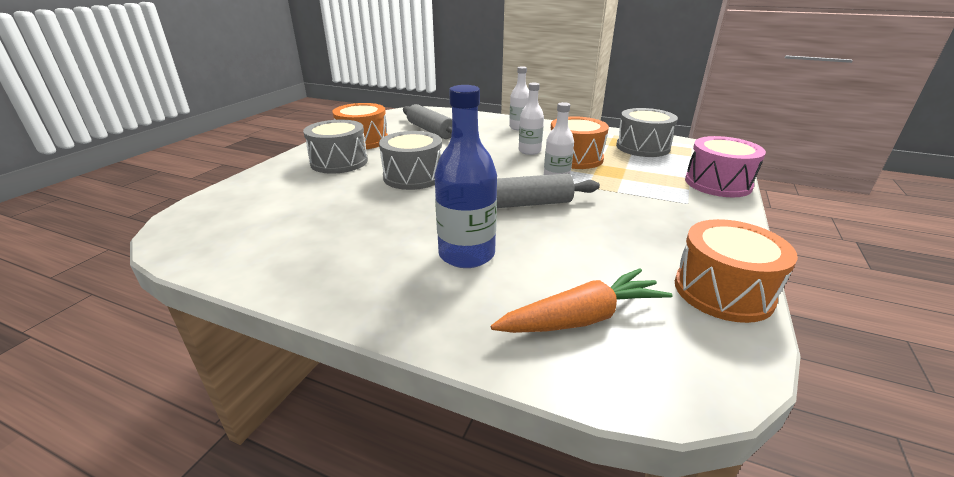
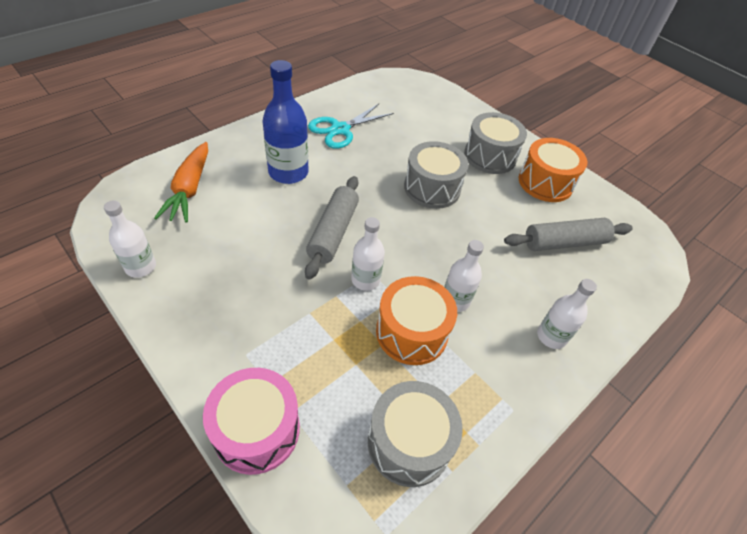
camera: 110 degrees right, 20 degrees up
(344, 246) = (340, 129): none -> turquoise scissors
(723, 291) = (140, 267): orange drum -> white bottle

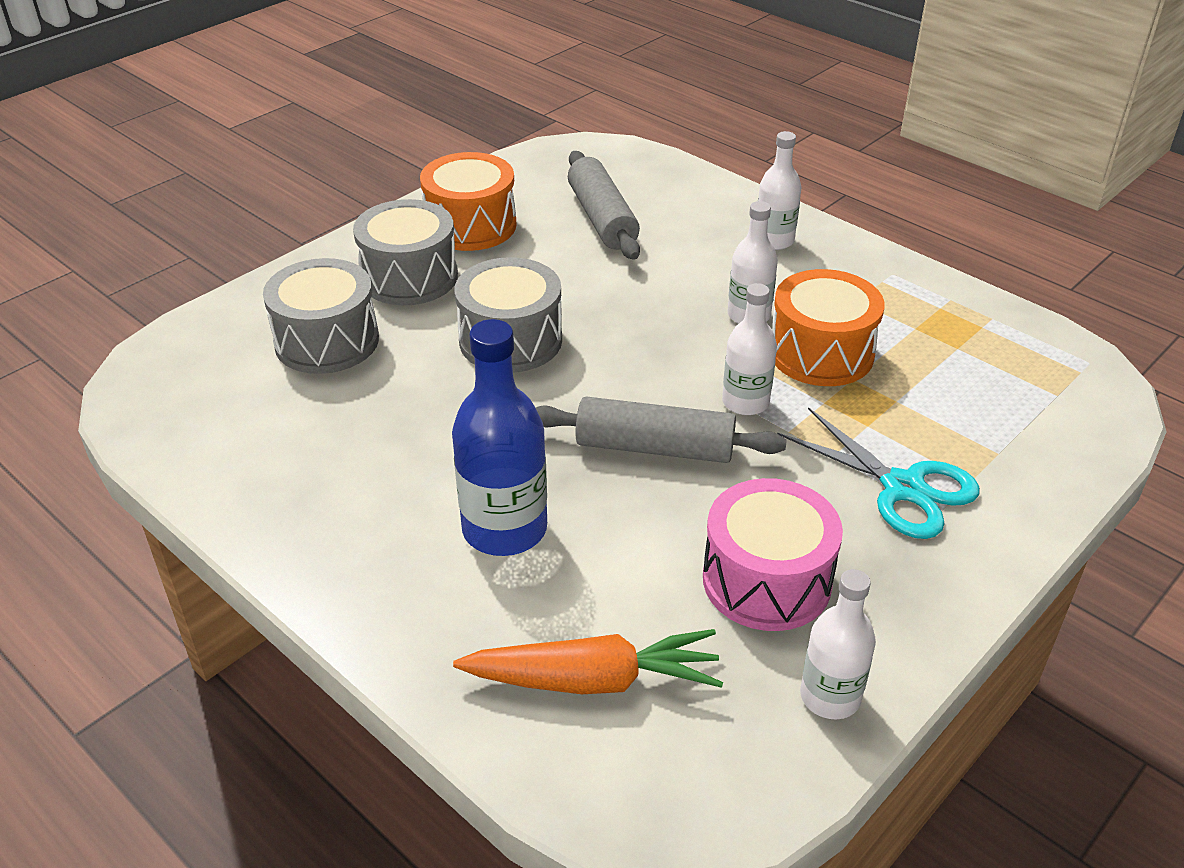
camera: 90 degrees left, 10 degrees down
(257, 430) = (1039, 480): pink drum -> pink drum (766, 580)
(340, 129) = (345, 469): turquoise scissors -> turquoise scissors (902, 488)
(409, 442) = (978, 350): grey drum -> grey drum (327, 341)

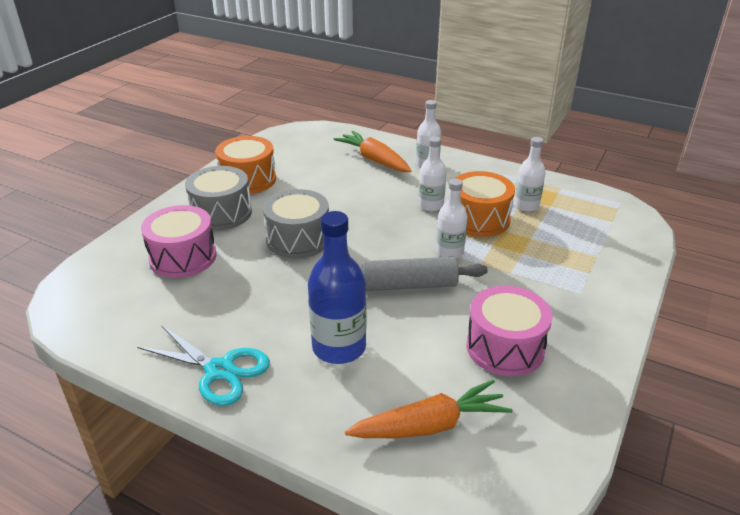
camera: 15 degrees left, 5 degrees down
(327, 341) = (183, 257): grey drum -> pink drum
(602, 218) = (325, 166): grey rolling pin -> none
(687, 219) = (374, 160): none -> orange carrot
(830, 697) = (569, 405): white bottle -> white bottle (526, 206)
(902, 488) = (556, 283): turquoise scissors -> turquoise scissors (219, 370)

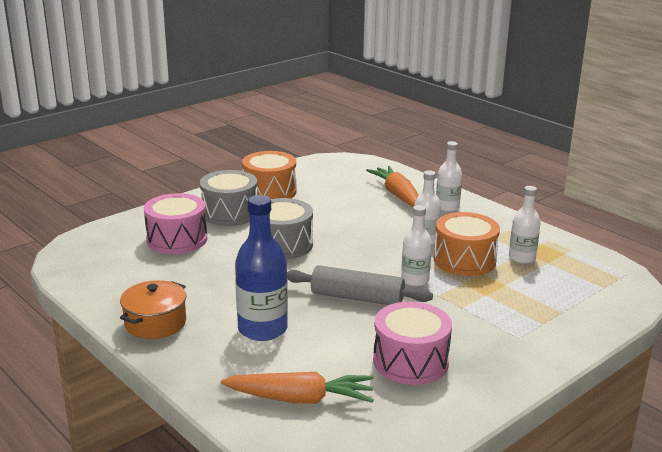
camera: 20 degrees right, 10 degrees down
(219, 370) = (155, 323): turquoise scissors -> orange pot

